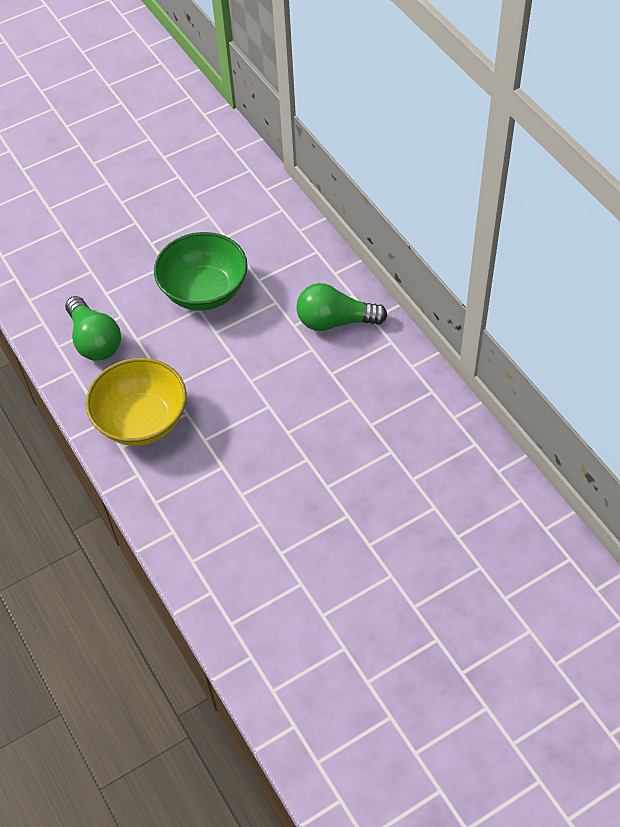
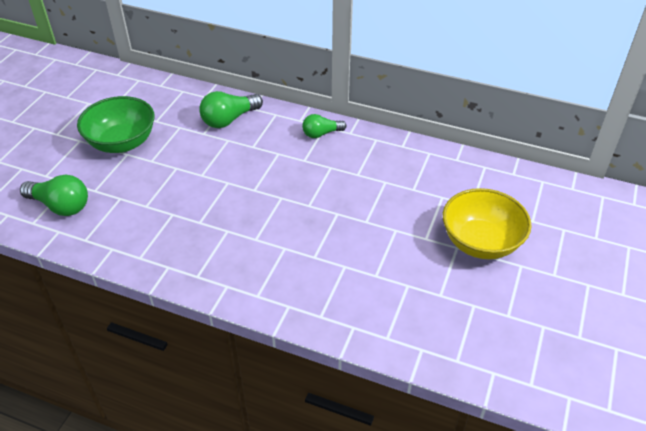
camera: 40 degrees left, 10 degrees down
(142, 421) = (142, 234): yellow bowl -> yellow bowl (480, 242)
(420, 399) = (321, 134): none -> green light bulb

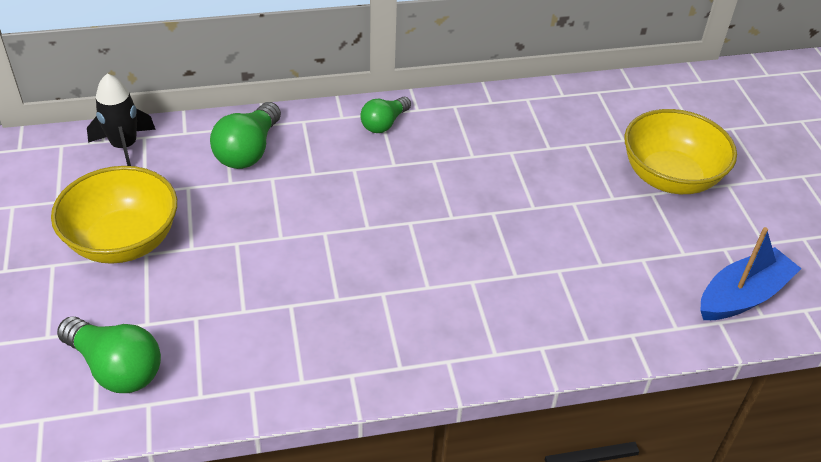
camera: 35 degrees left, 0 degrees up
(61, 206) = (116, 368): green light bulb -> green light bulb turned 45 degrees clockwise
(122, 143) = (123, 241): green bowl -> yellow bowl
(168, 92) = (124, 146): none -> black rocket
(455, 341) = (742, 296): none -> blue boat

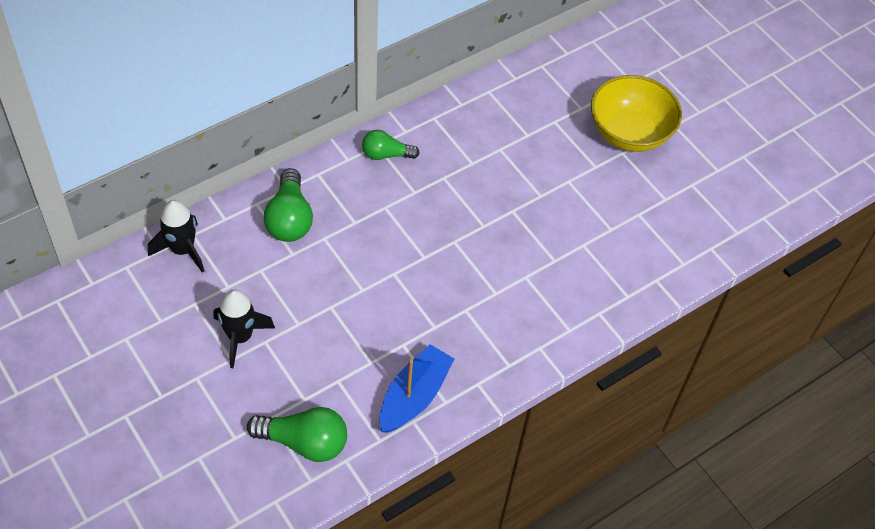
camera: 25 degrees left, 10 degrees up
(123, 241) = (240, 337): yellow bowl -> black rocket
(384, 124) = (386, 154): green light bulb -> green light bulb turned 75 degrees clockwise
(742, 296) = (718, 221): blue boat -> blue boat (414, 396)

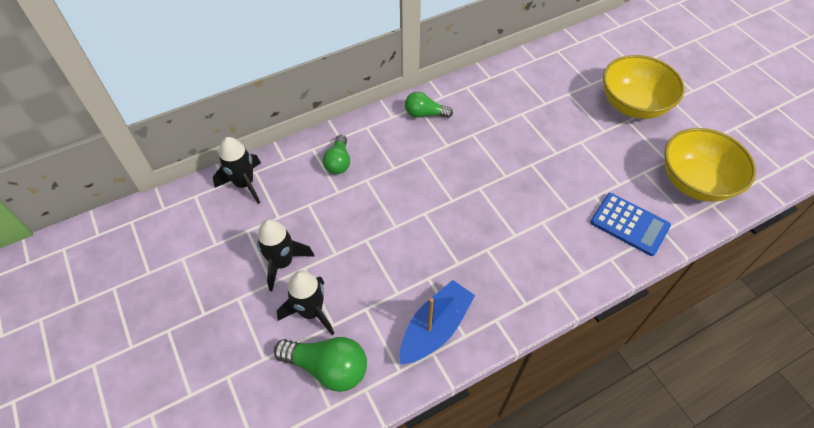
camera: 10 degrees right, 0 degrees up
(279, 387) = (311, 311): none -> black rocket
(289, 218) = (338, 162): green light bulb -> green light bulb, size x0.65
(620, 274) = (629, 224): none -> blue calculator
(694, 223) = (695, 182): none -> yellow bowl

